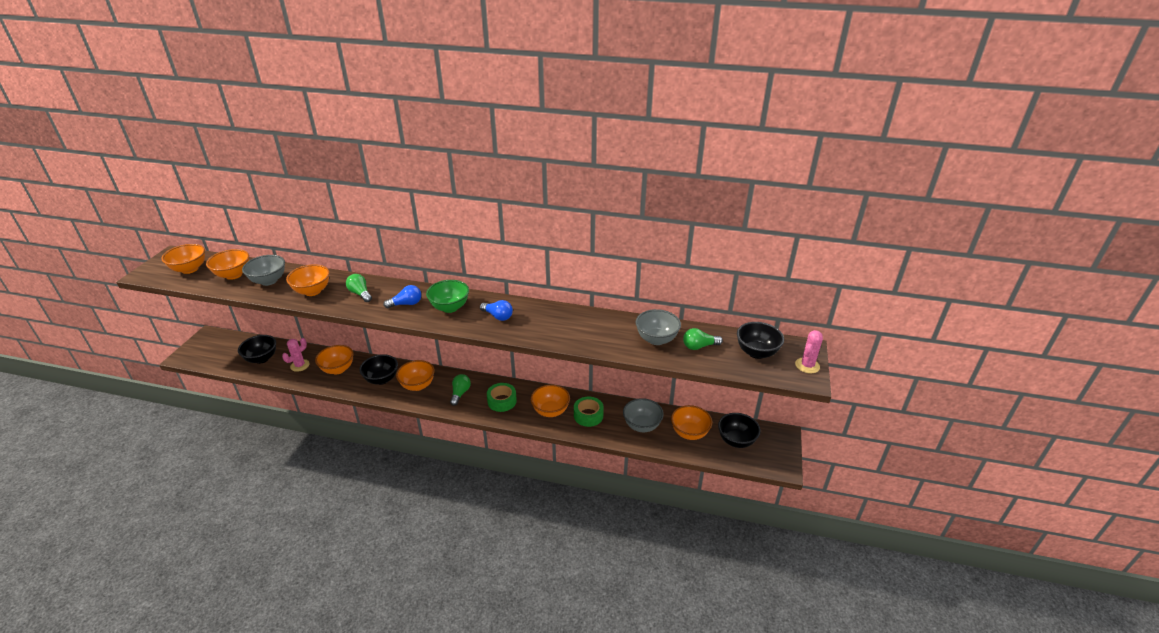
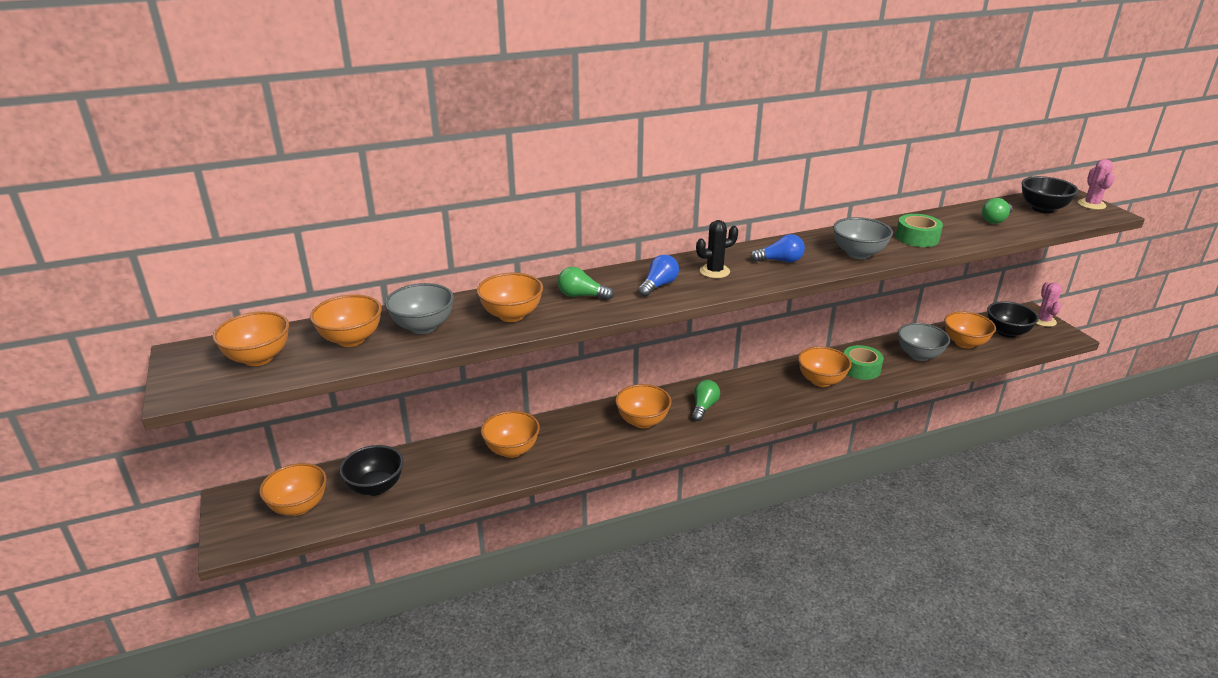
camera: 35 degrees left, 5 degrees down
(224, 352) = (299, 506): none -> orange bowl
(300, 365) = (449, 469): pink cactus -> pink cactus (1043, 321)
(381, 379) = (588, 435): black bowl -> none
(450, 307) = (714, 271): green bowl -> black cactus
(460, 393) = (704, 407): green light bulb -> green light bulb turned 45 degrees clockwise
(502, 401) = (759, 394): green tape -> green tape (917, 238)
(656, 339) = (954, 227): grey bowl -> grey bowl (858, 254)

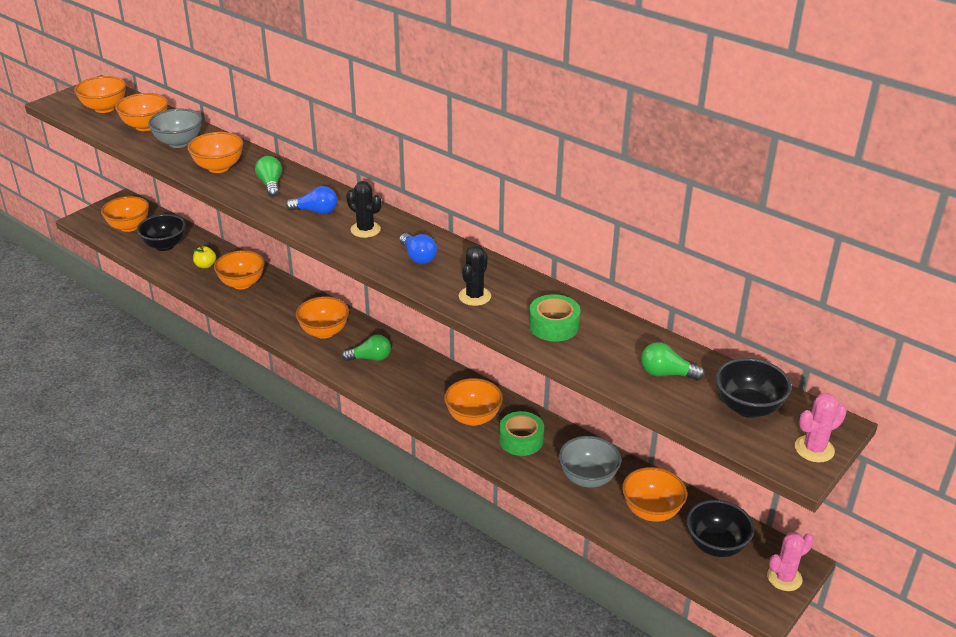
camera: 60 degrees right, 5 degrees up
(450, 466) = (205, 265): none -> yellow apple
(858, 254) = (474, 296): grey bowl -> black cactus

